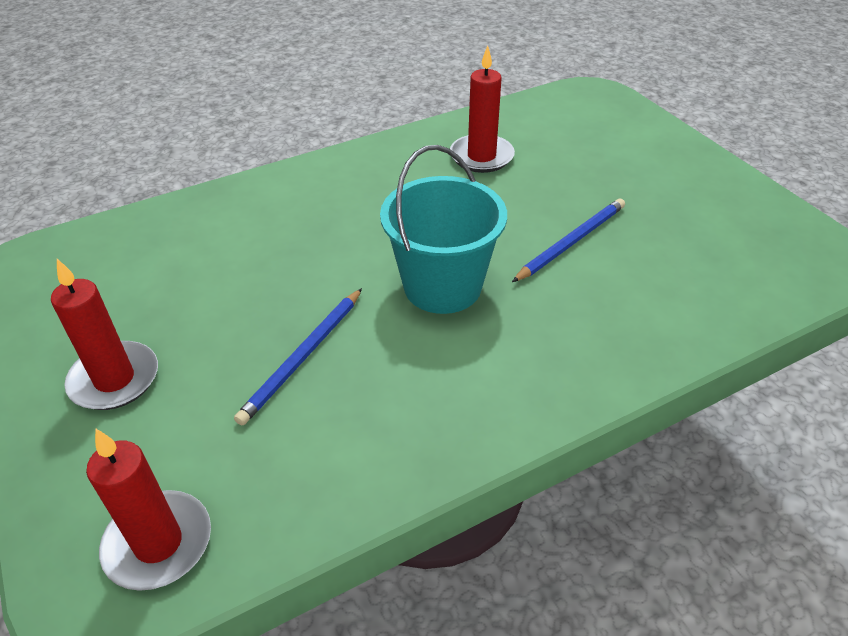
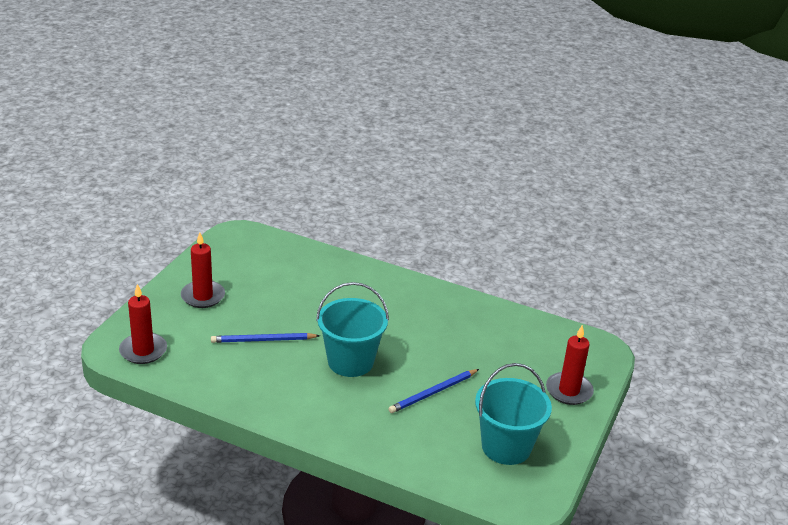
camera: 50 degrees right, 10 degrees down
(481, 156) = (475, 331): red candle -> red candle (569, 391)
(571, 242) = (433, 393): blue pencil -> blue pencil turned 135 degrees clockwise
(718, 230) = (506, 446): none -> turquoise bucket

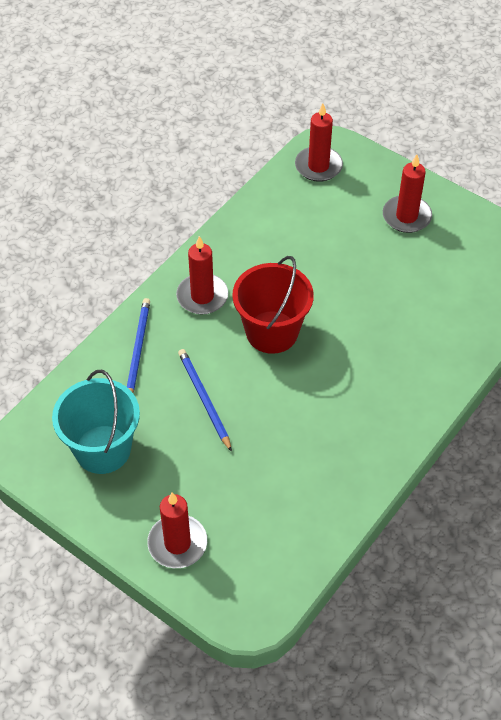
camera: 105 degrees right, 20 degrees up
(263, 340) = (321, 260): blue pencil -> blue pencil (138, 349)
(321, 408) = (202, 296): none -> red candle
(350, 361) = (272, 332): turquoise bucket -> red bucket

